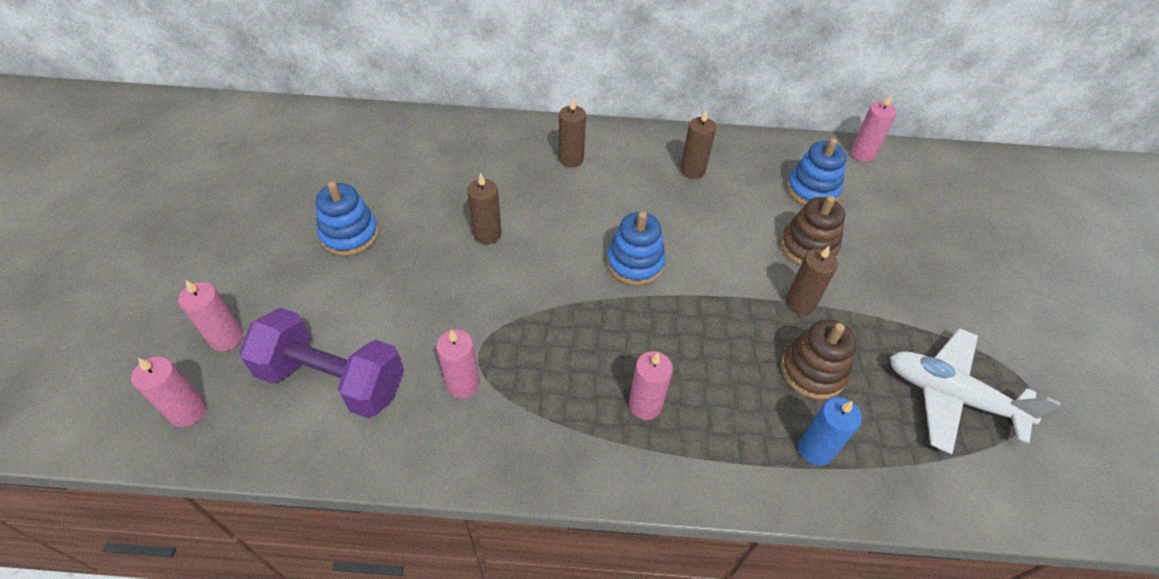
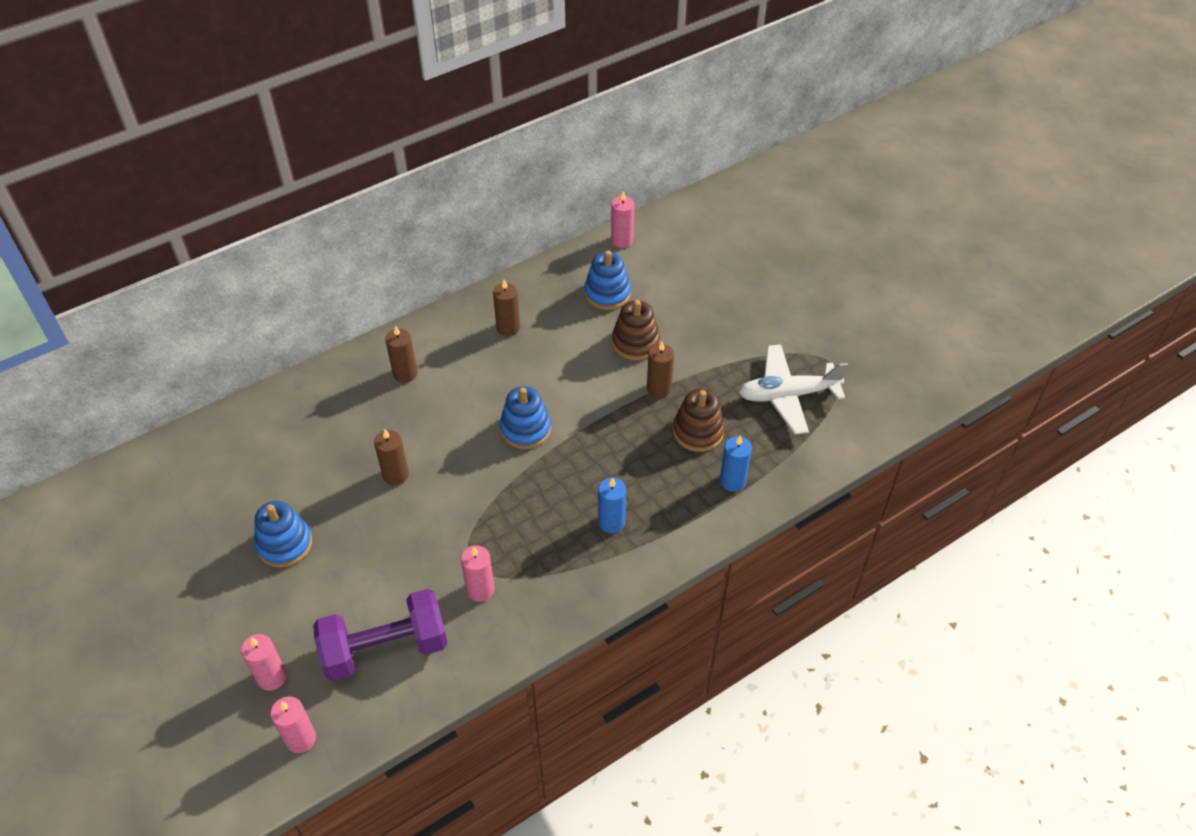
camera: 35 degrees left, 0 degrees up
(645, 405) = (611, 522): pink candle -> blue candle

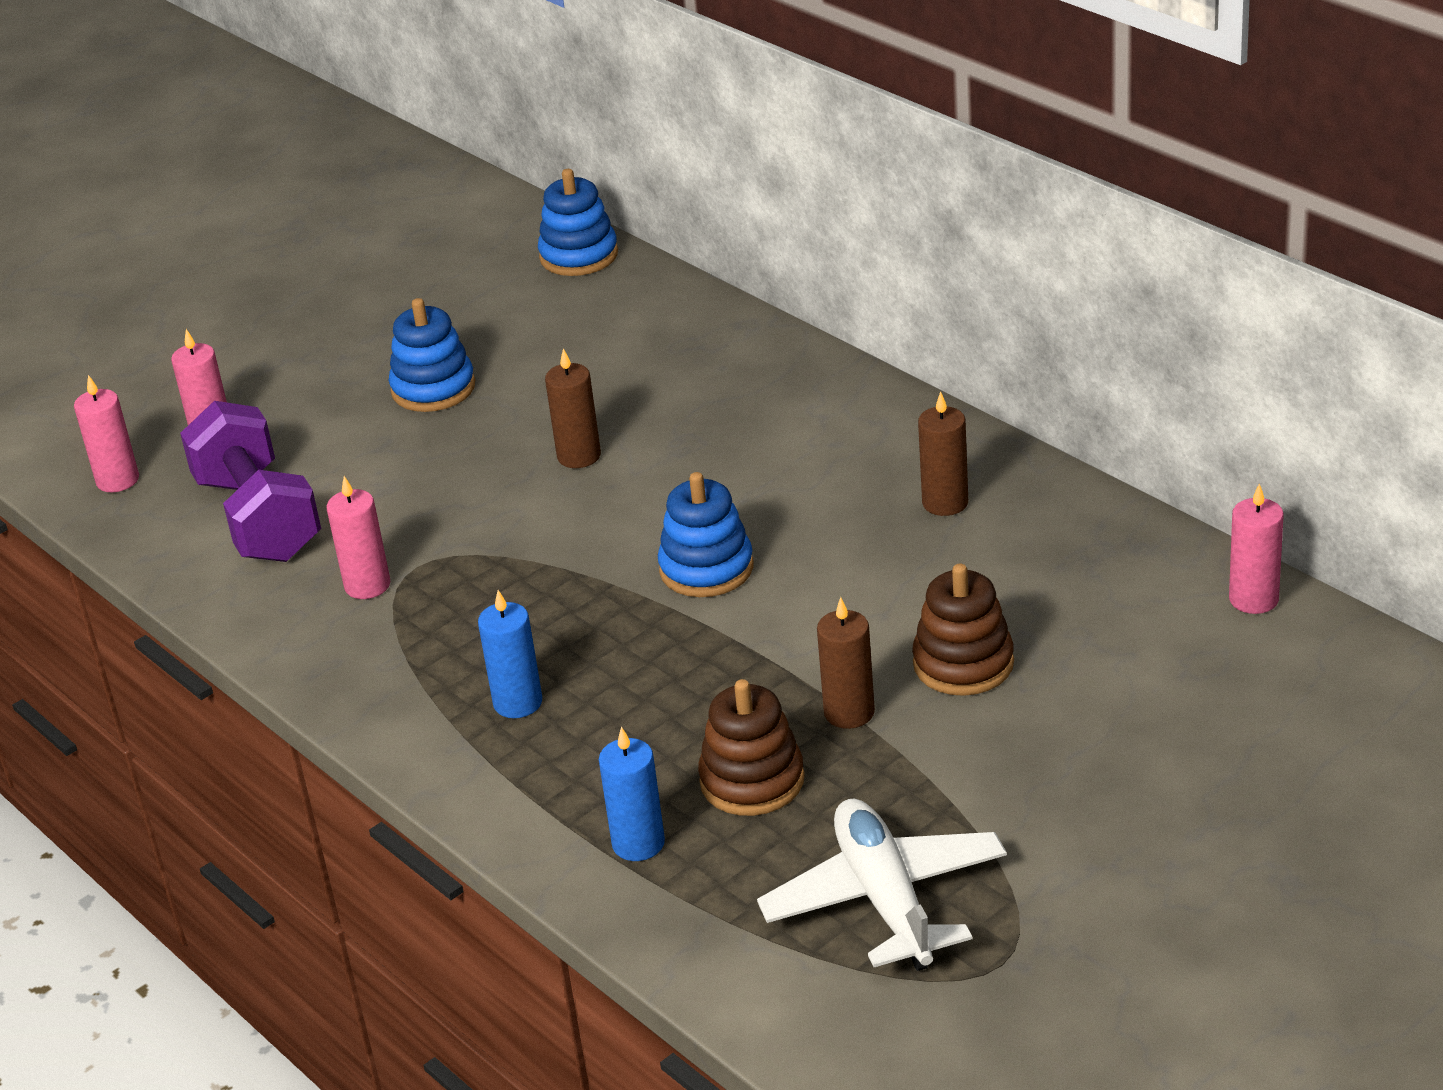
camera: 85 degrees right, 15 degrees down
(405, 373) = (797, 417): brown candle -> none
(607, 293) = (1086, 605): blue stacking toy -> blue stacking toy (579, 256)

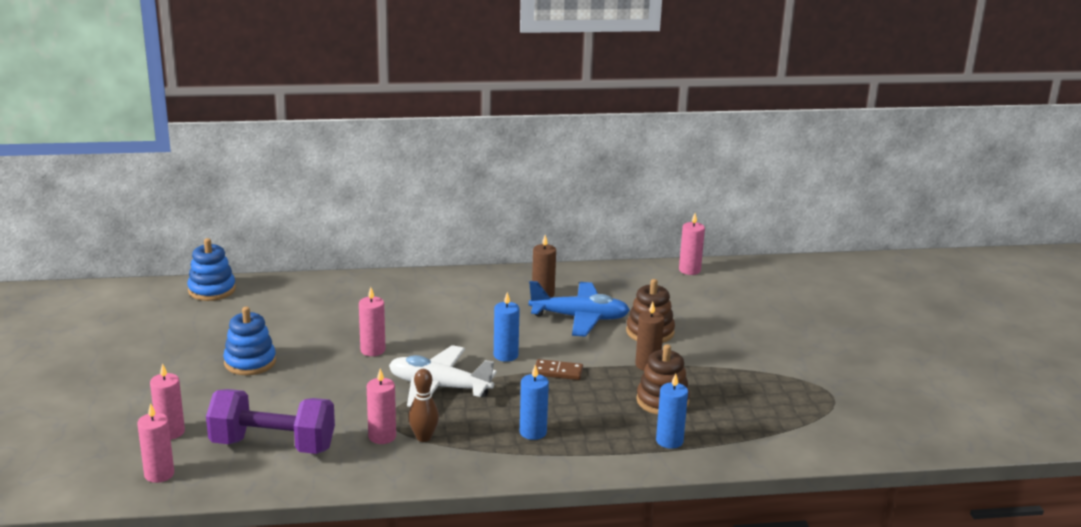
camera: 60 degrees left, 10 degrees down
(401, 619) = (424, 437): none -> brown bowling pin
(579, 456) = (373, 350): brown candle -> pink candle
(706, 568) = (505, 355): blue stacking toy -> blue candle
(717, 639) = (558, 372): none -> brown domino
(885, 899) = (770, 403): white plane -> white plane (439, 387)
(914, 575) = (579, 318): none -> blue plane

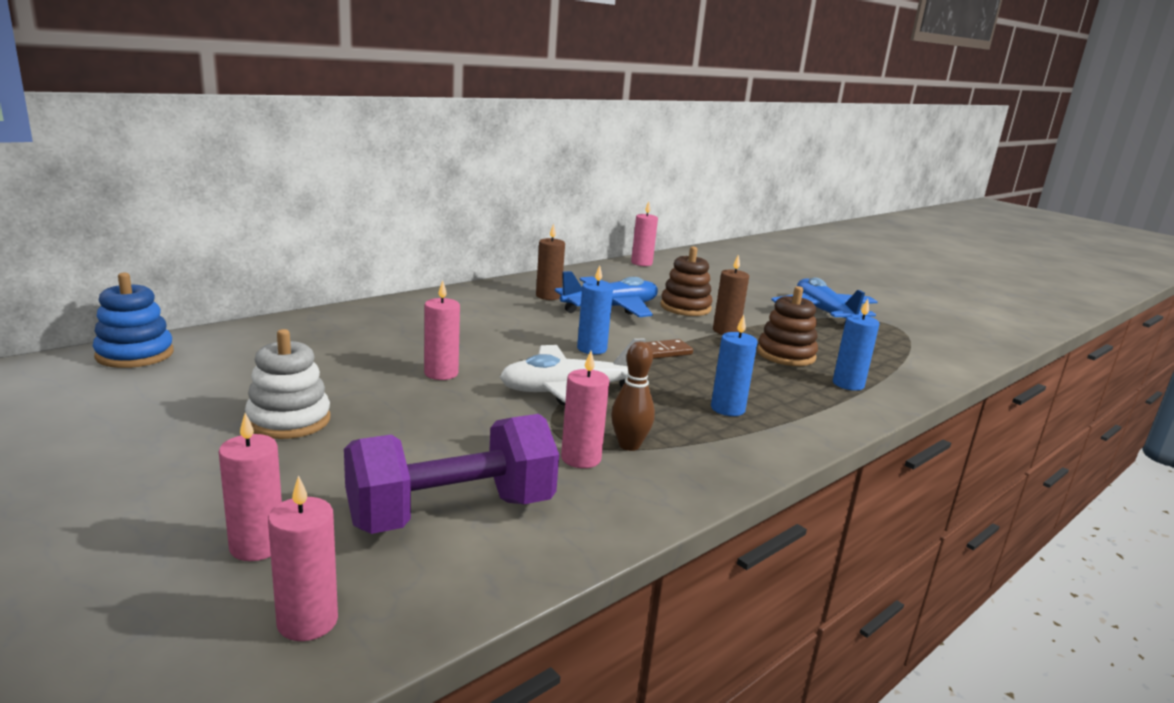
camera: 35 degrees left, 5 degrees down
(250, 362) = (289, 420): blue stacking toy -> white stacking toy
(784, 368) = (823, 313): none -> blue plane

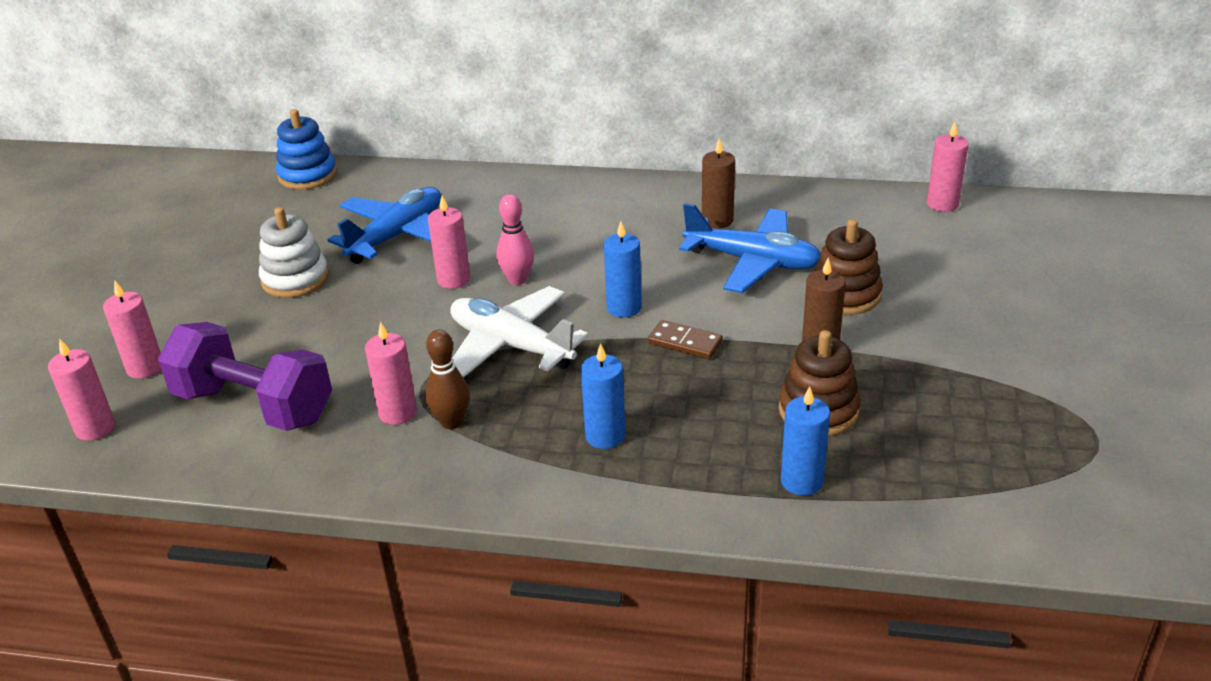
camera: 55 degrees right, 15 degrees up
(490, 358) = (517, 279): none -> pink bowling pin
(823, 313) = (1032, 378): blue plane -> blue plane (397, 236)

